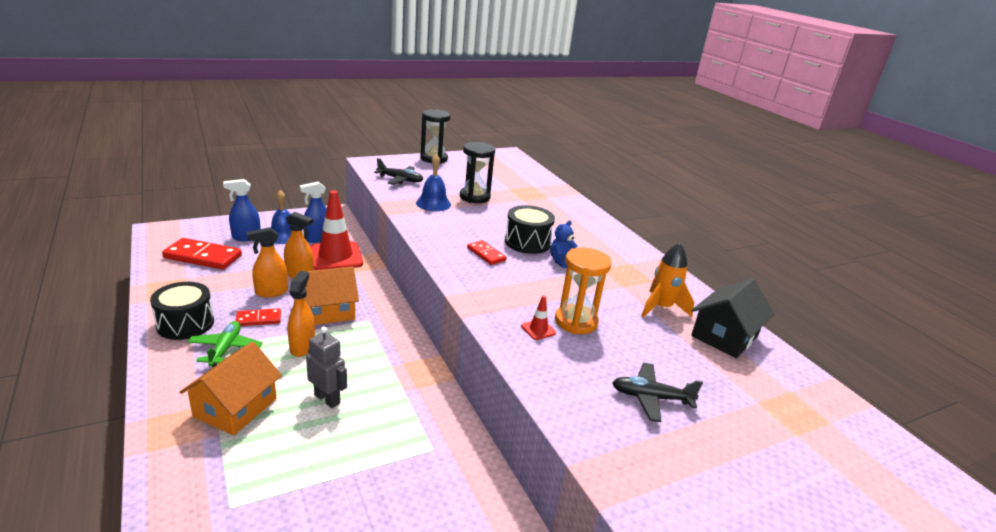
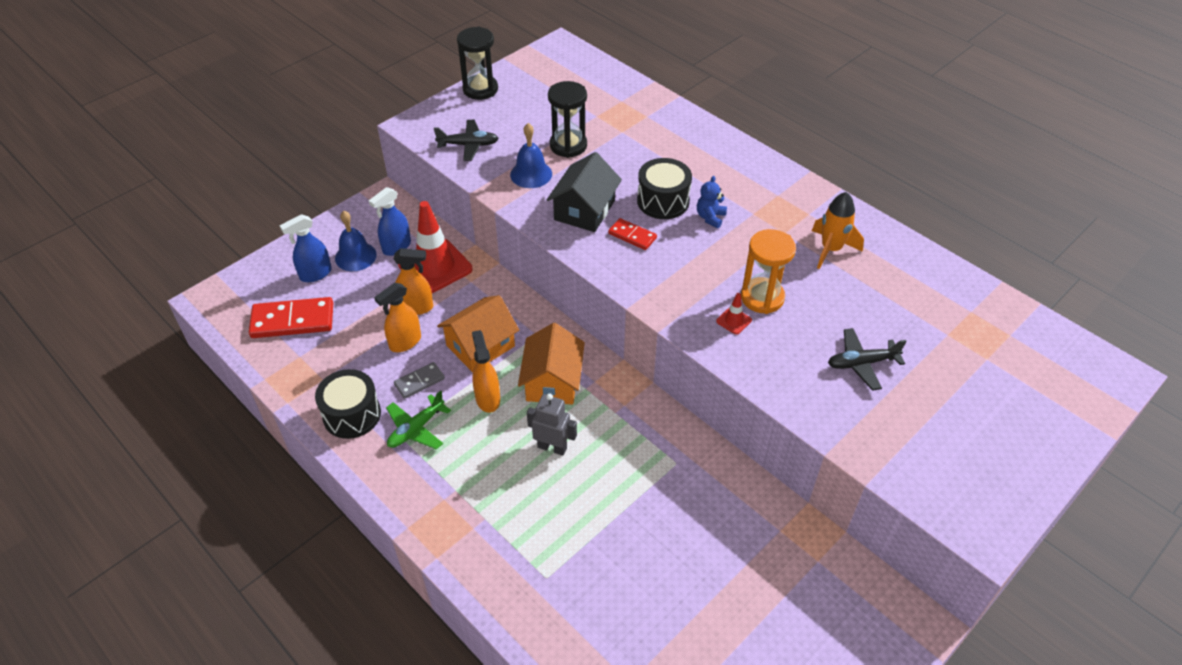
camera: 15 degrees left, 20 degrees up
(225, 349) = (416, 429): green plane -> green plane turned 120 degrees counterclockwise
(235, 408) = (477, 487): orange house -> orange house (552, 381)
(258, 319) = (419, 381): red domino -> grey domino
(724, 336) = (898, 265): black house -> black house (584, 210)

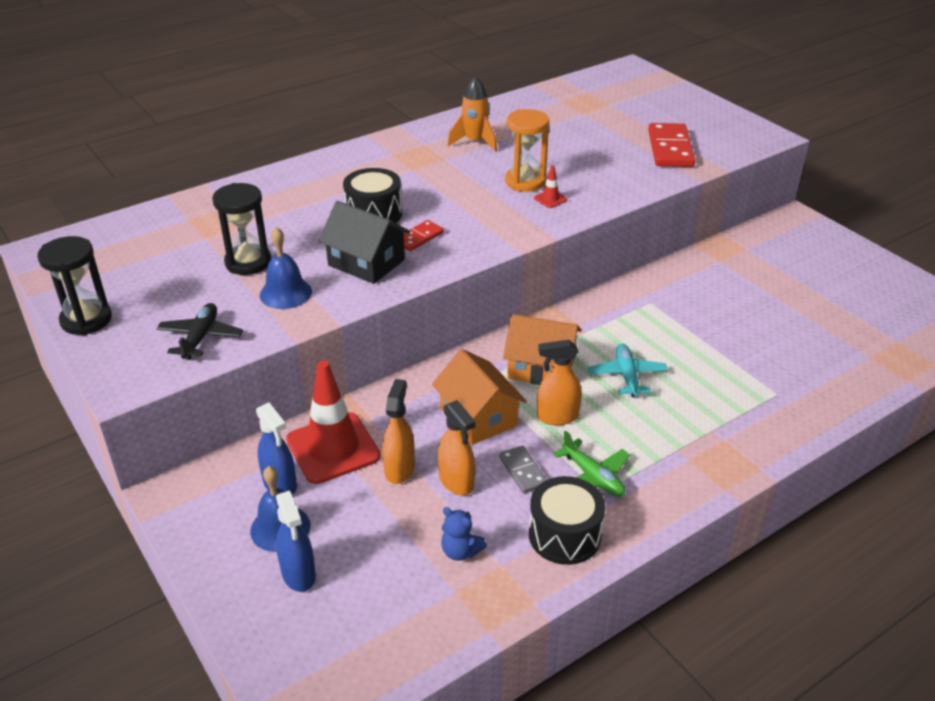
camera: 80 degrees left, 10 degrees down
(293, 320) = (384, 600): red domino -> red domino (670, 149)
(552, 447) = (627, 376): grey robot -> turquoise plane
(710, 217) = (409, 192): blue teddy bear -> blue teddy bear (460, 551)
(861, 363) = (609, 151): black plane -> none

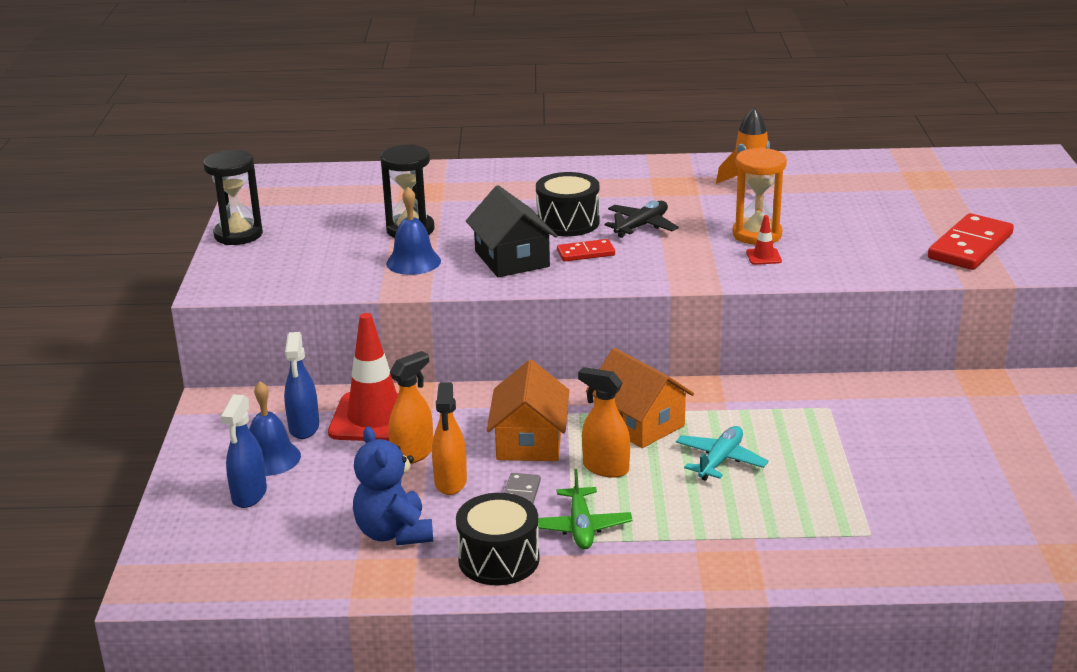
camera: 35 degrees right, 10 degrees down
(200, 337) = (308, 273): black plane -> black plane (641, 226)
(460, 551) = (394, 533): blue teddy bear -> blue teddy bear, size x1.71

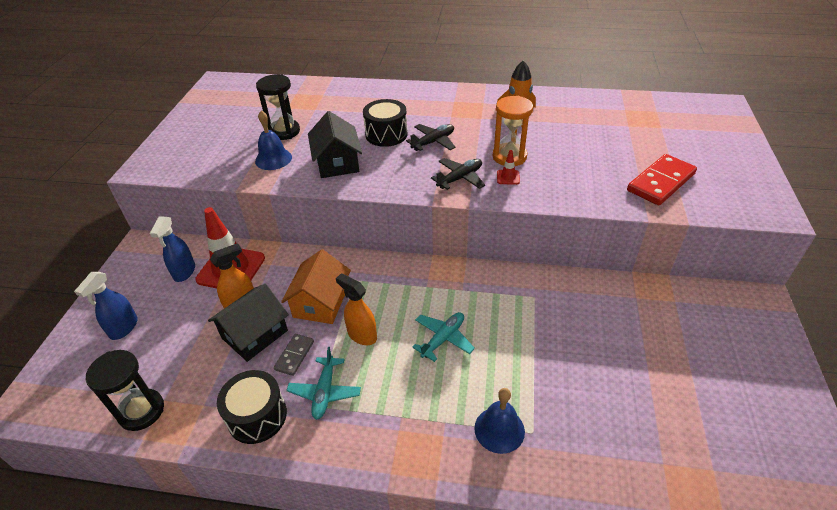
camera: 10 degrees right, 15 degrees up
(238, 235) = (178, 126): black hourglass -> black hourglass (141, 411)
(270, 458) = (152, 296): blue bell -> blue bell (499, 429)
(394, 533) = (198, 378): blue teddy bear -> none
(450, 482) = (255, 334): orange spray bottle -> black house
(580, 527) = (325, 392): green plane -> turquoise plane
(586, 253) = (387, 162): red domino -> none
(639, 423) = (399, 295): orange house -> none
(697, 263) = (460, 178): none -> black plane

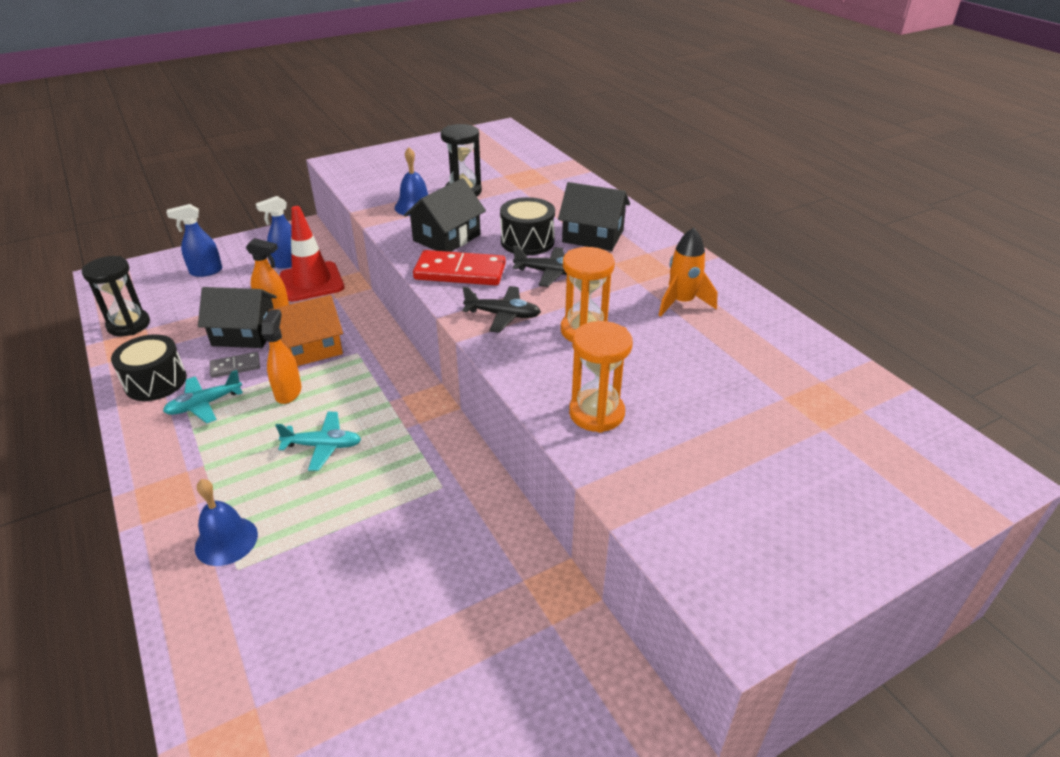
camera: 50 degrees right, 5 degrees down
(412, 110) = (593, 236): none -> black house
(508, 177) = (542, 345): red traffic cone -> none
(591, 187) = (596, 413): none -> orange hourglass
(660, 182) = (680, 471): red domino -> red domino (460, 272)

